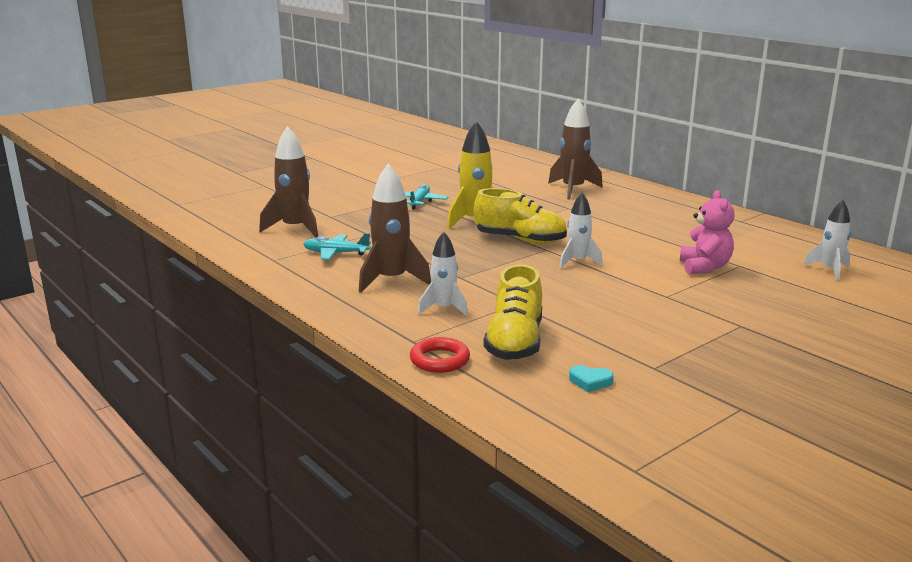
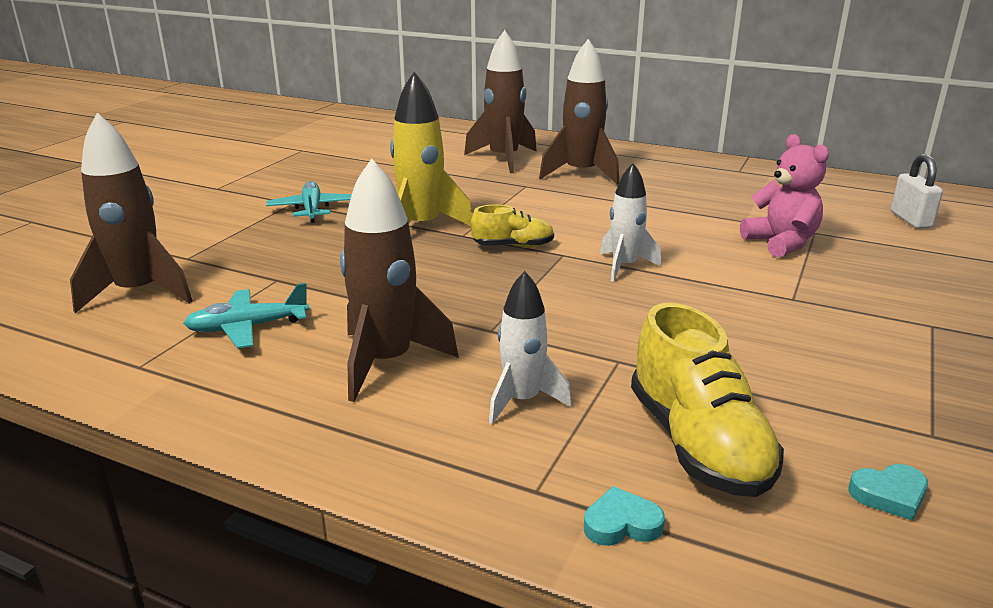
camera: 25 degrees left, 5 degrees up
(439, 360) = (621, 524): red ring -> turquoise heart
(520, 240) = (513, 246): yellow shoe -> yellow shoe, size x0.57
(617, 206) = (581, 174): none -> brown rocket
(829, 270) = (910, 220): white rocket -> white padlock

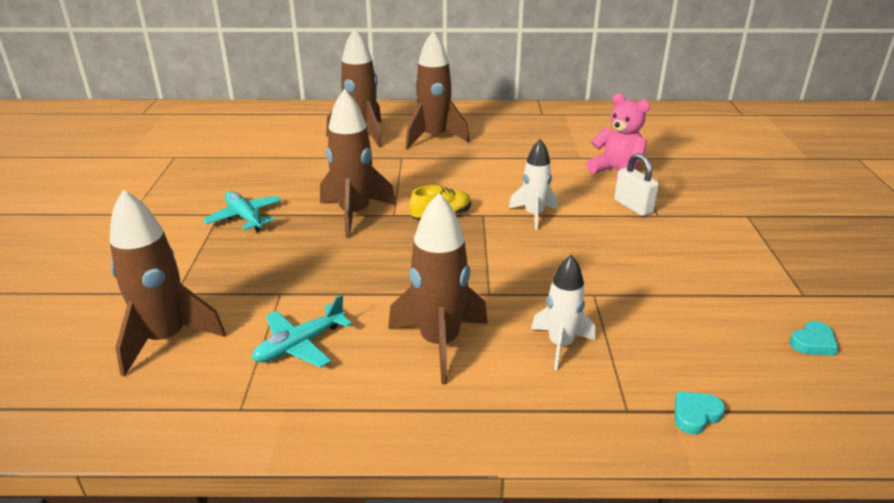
camera: 25 degrees left, 5 degrees up
(421, 227) = (354, 214): yellow rocket -> brown rocket
(698, 444) = (690, 342): yellow shoe -> none
(910, 220) = (677, 135): white padlock -> white padlock (633, 206)

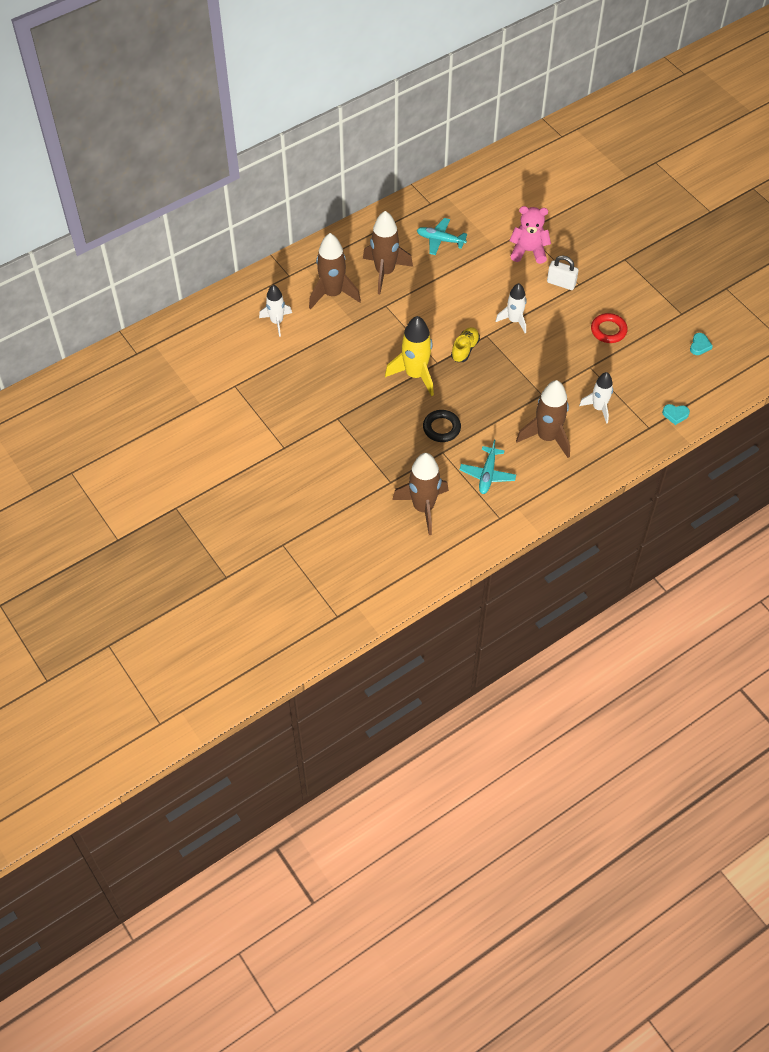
camera: 35 degrees left, 25 degrees up
(244, 217) = (355, 412): turquoise plane -> turquoise plane (440, 240)
(283, 134) = (277, 322): none -> white rocket
(314, 270) = (441, 428): none -> black ring
(354, 214) = (415, 375): brown rocket -> yellow rocket
(661, 269) = (608, 330): none -> red ring
(695, 415) = (675, 415): turquoise heart -> turquoise heart turned 105 degrees counterclockwise

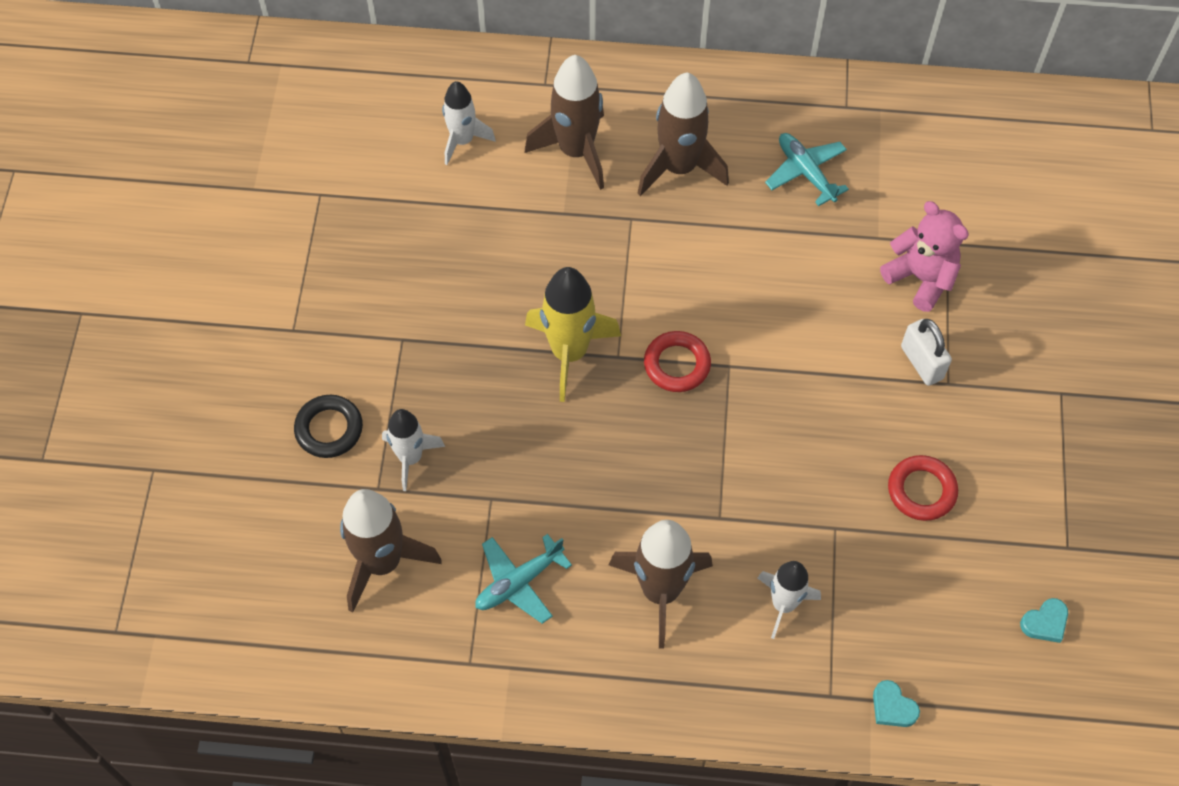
camera: 40 degrees right, 5 degrees up
(441, 428) = (525, 461): black ring -> black ring (329, 429)
(465, 349) = (677, 364): yellow shoe -> red ring
(514, 320) = (792, 371): white rocket -> white rocket (410, 458)

